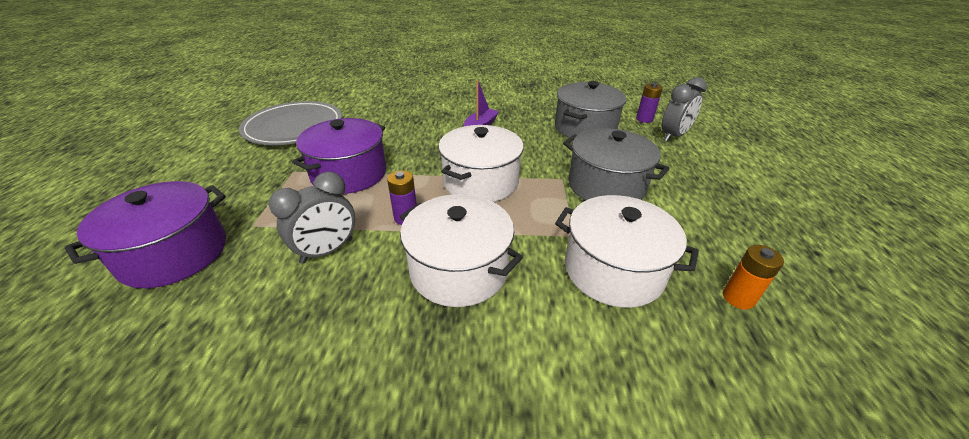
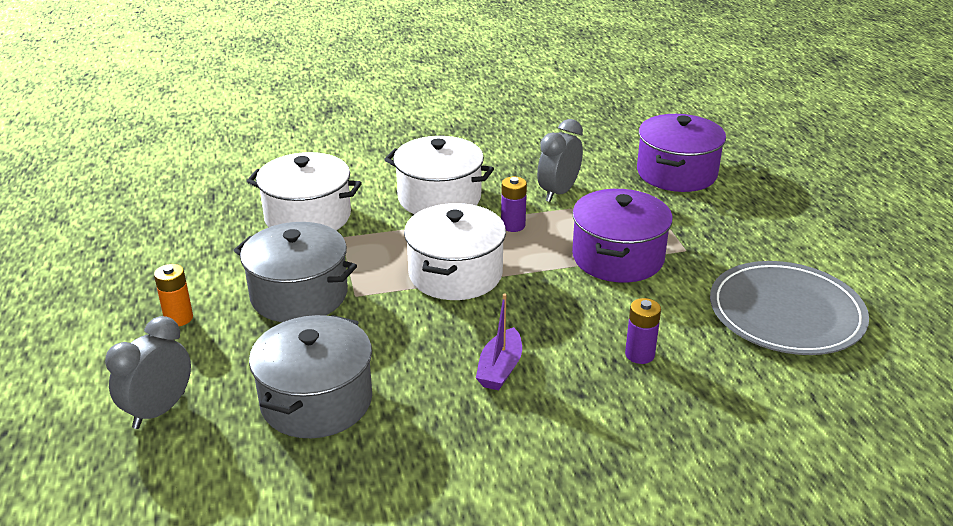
camera: 165 degrees right, 5 degrees down
(644, 119) = (194, 452): purple battery -> purple battery (639, 354)
(738, 298) = (209, 214): orange battery -> orange battery (178, 318)

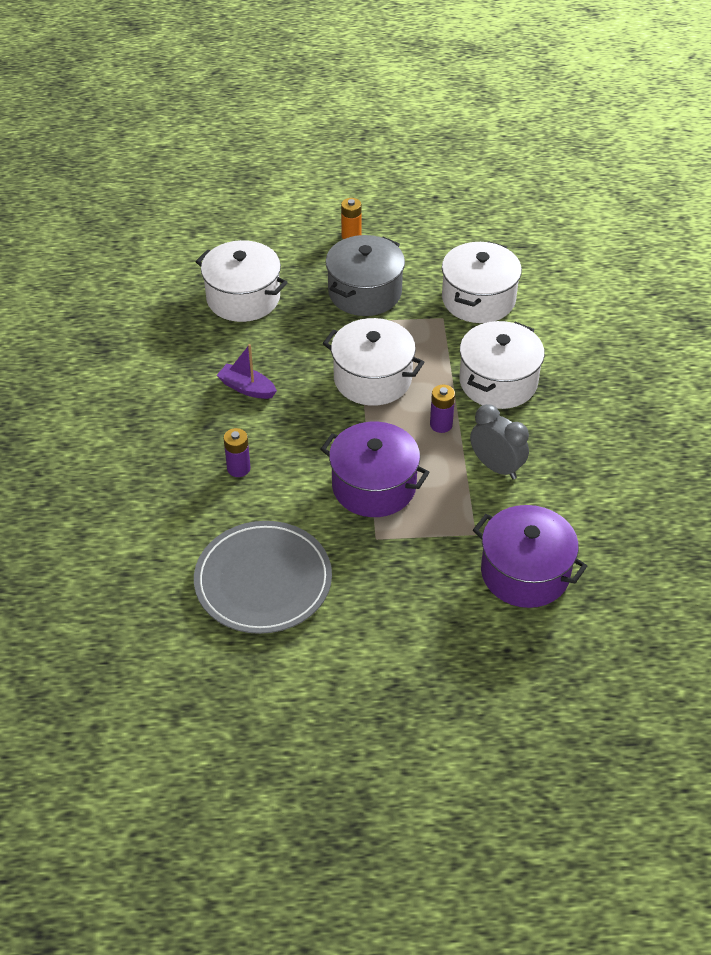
camera: 100 degrees right, 15 degrees up
(159, 410) = (257, 233): grey clock -> none
(316, 401) = (243, 298): grey pot -> white pot

